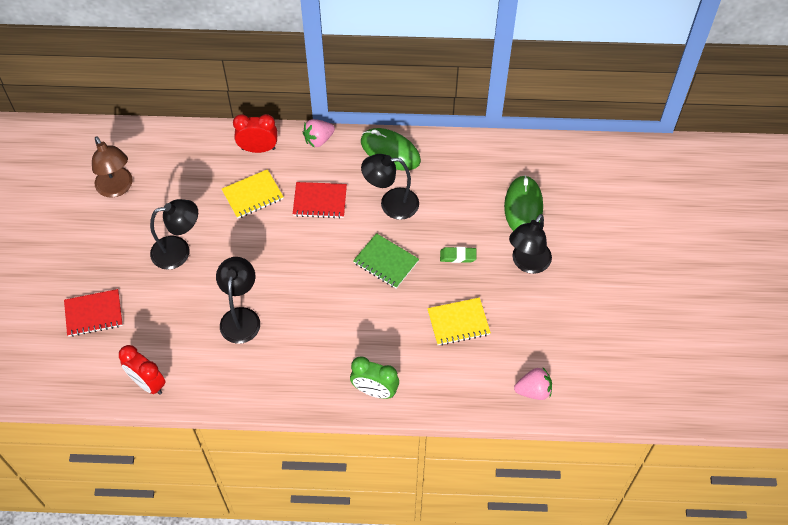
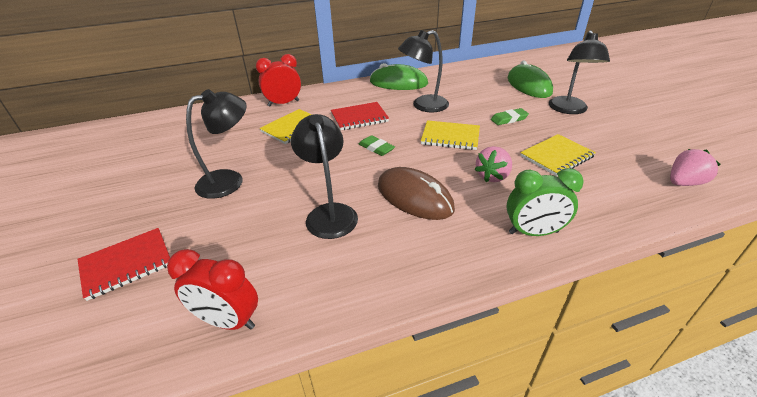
camera: 20 degrees left, 20 degrees down
(117, 188) = (144, 154): brown lamp -> none
(312, 324) = (414, 197): none -> brown mouse
(313, 253) = (376, 148): none -> green eraser
(318, 140) = (334, 89): pink strawberry -> pink strawberry (492, 176)
(386, 262) = (450, 137): green notebook -> yellow notebook

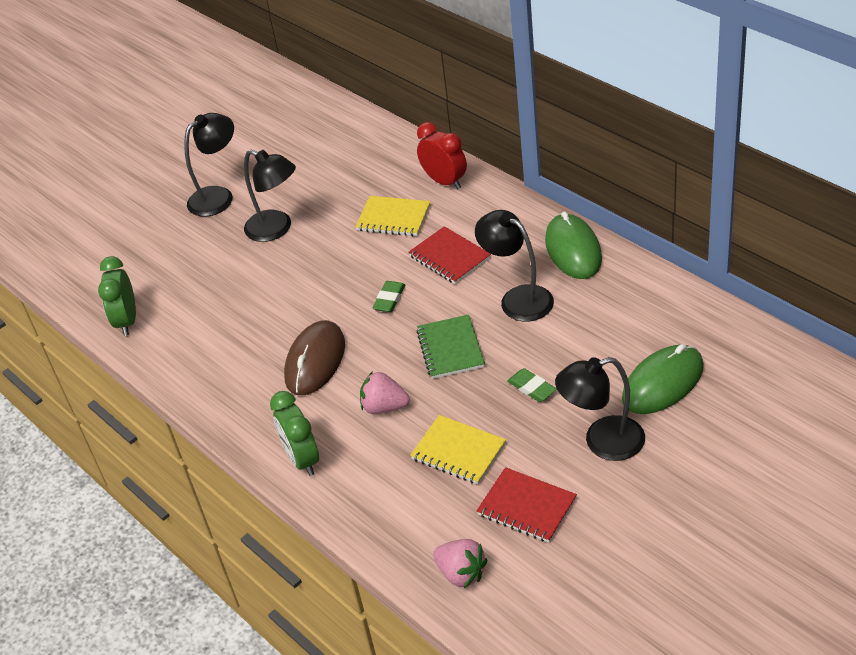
camera: 70 degrees right, 5 degrees up
(126, 264) = (153, 240): red notebook -> red notebook (527, 507)
(228, 321) = (127, 321): red clock -> green clock
(329, 213) = (263, 315): black lamp -> black lamp (218, 196)
(450, 137) = (450, 348): yellow notebook -> green notebook

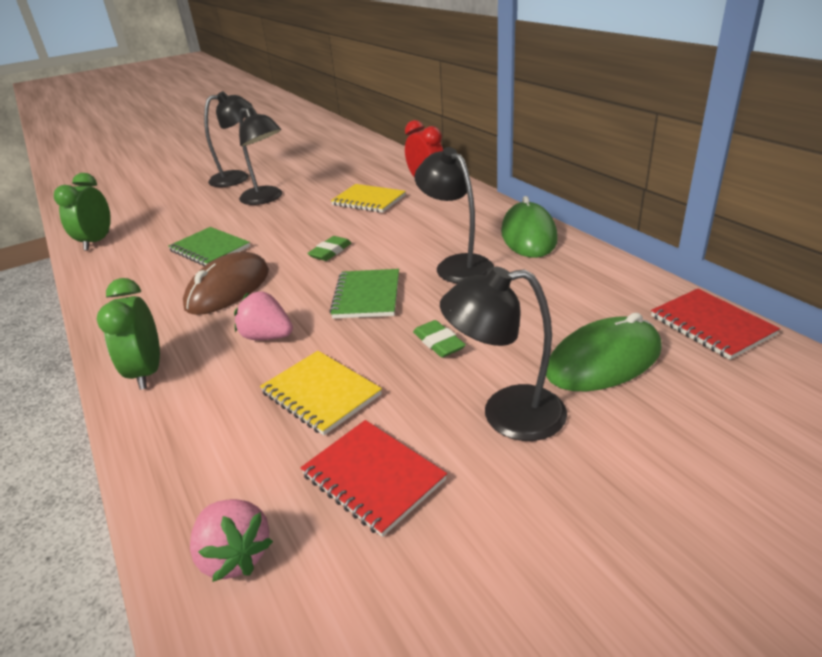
camera: 10 degrees right, 10 degrees down
(262, 313) = (210, 249): none -> green notebook
(449, 257) = (404, 229): red notebook -> red notebook (711, 325)

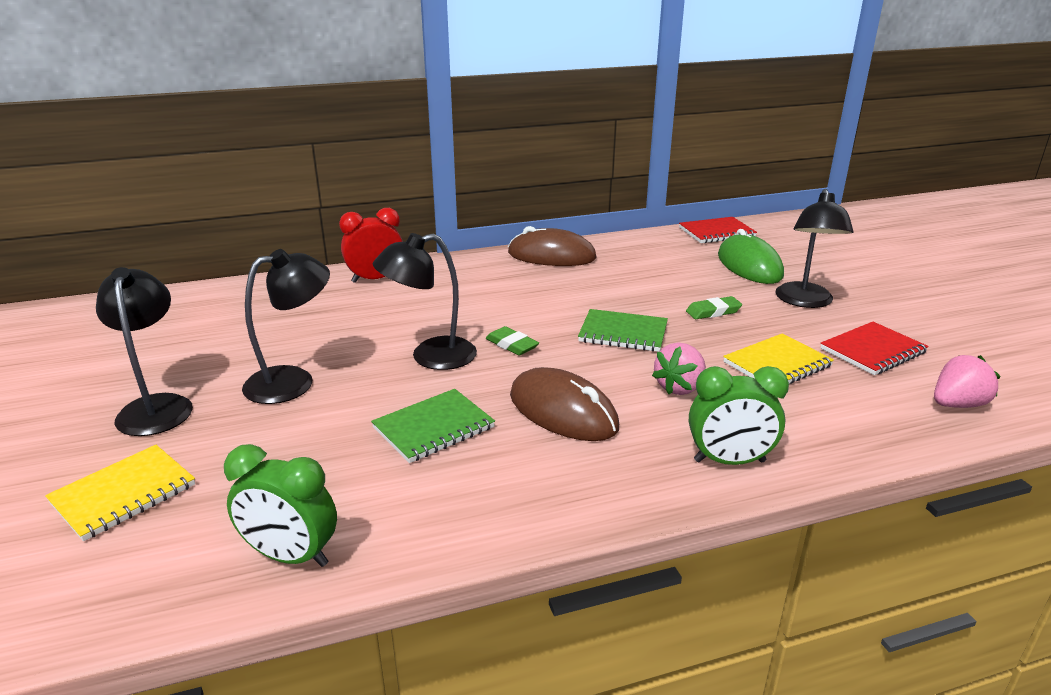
camera: 80 degrees left, 5 degrees down
(368, 200) = (388, 313): yellow notebook -> yellow notebook (123, 494)
(457, 265) = (586, 289): black lamp -> black lamp (430, 357)
(528, 235) = (551, 256): green mouse -> brown mouse

